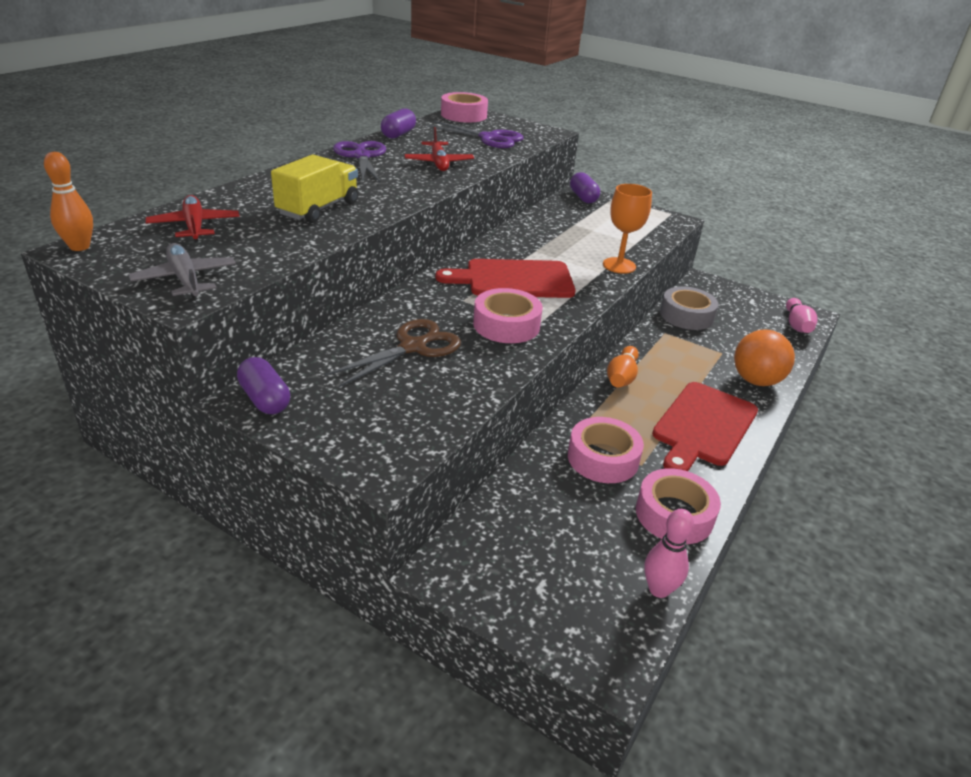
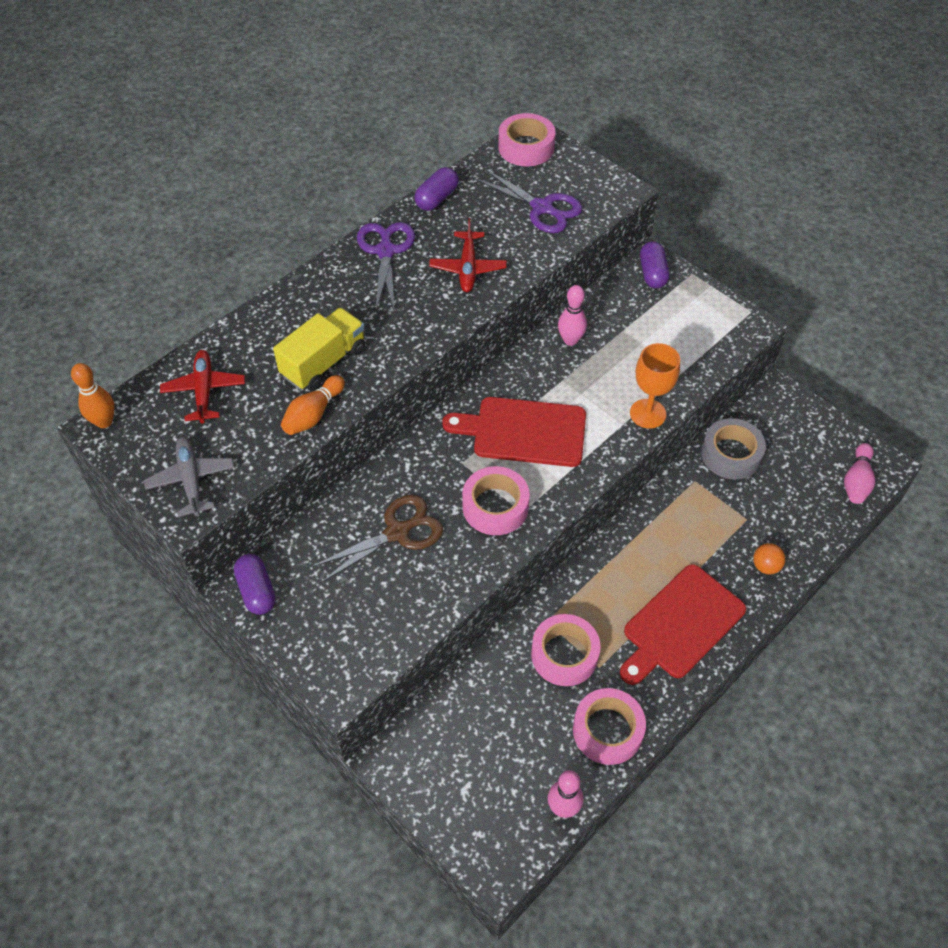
camera: 15 degrees right, 20 degrees up
(532, 230) = (570, 340): none -> pink bowling pin
(621, 377) = (621, 546): orange bowling pin -> orange bowling pin (313, 414)
(755, 381) = (765, 566): orange ball -> orange ball, size x0.53

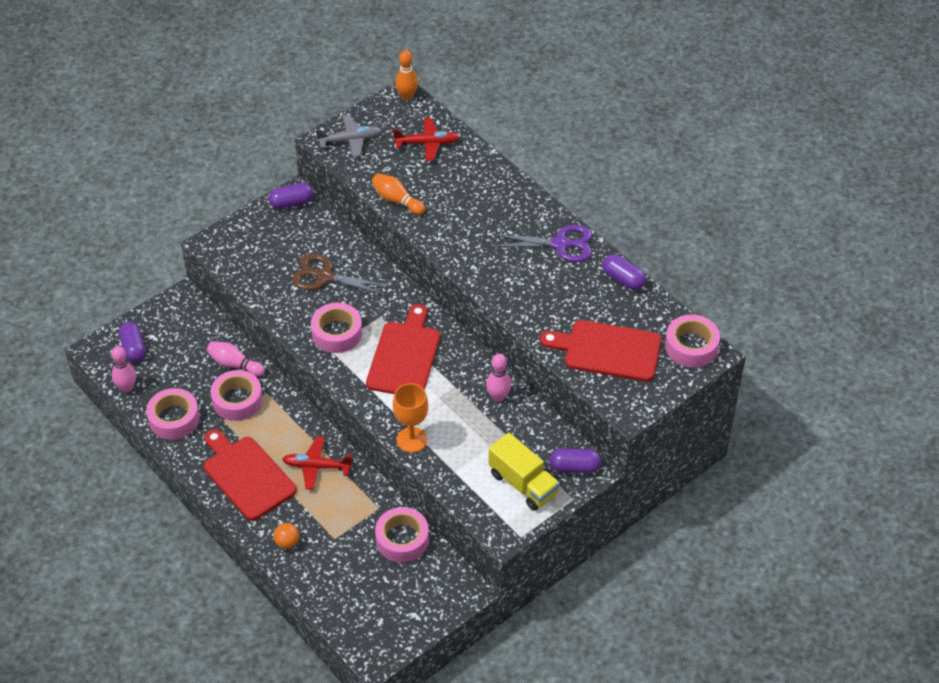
camera: 95 degrees right, 5 degrees down
(324, 362) = (445, 206): yellow truck -> yellow truck (523, 484)
(398, 532) = (324, 276): brown scissors -> brown scissors turned 135 degrees clockwise
(468, 268) = (537, 295): red plane -> red plane (317, 467)
(490, 812) = (133, 348): none -> purple capsule
(542, 208) = (608, 350): purple scissors -> red cutting board
(731, 454) = (402, 539): grey tape -> pink tape
(856, 481) = (360, 631): pink bowling pin -> pink bowling pin (234, 364)

